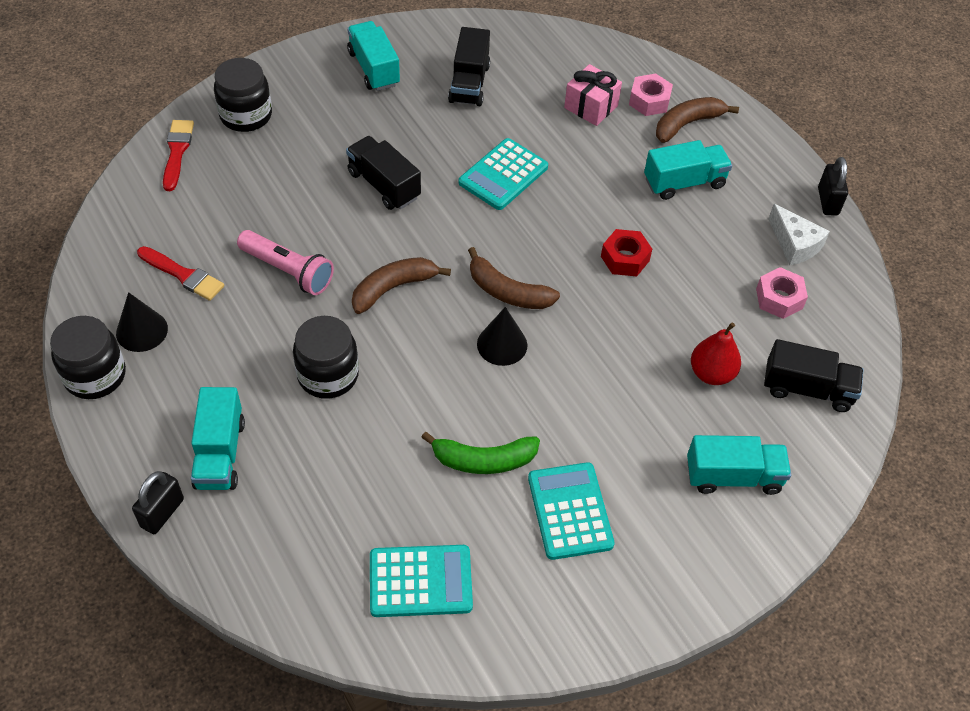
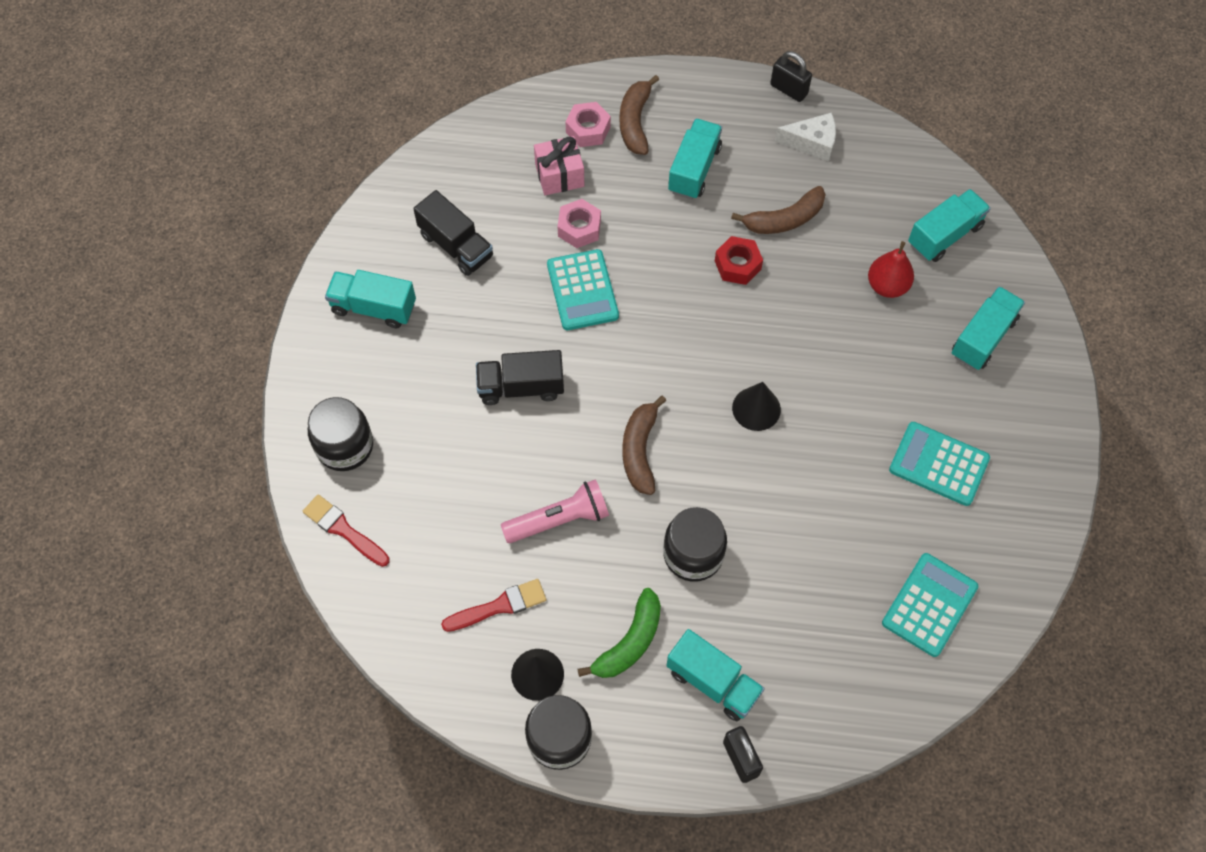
camera: 50 degrees left, 10 degrees up
(483, 460) = (854, 493): green banana -> green banana (629, 642)
(507, 292) = (707, 370): brown banana -> brown banana (784, 219)
(779, 298) = (853, 191): pink nut -> pink nut (579, 228)
(807, 389) = (944, 235): black truck -> turquoise truck

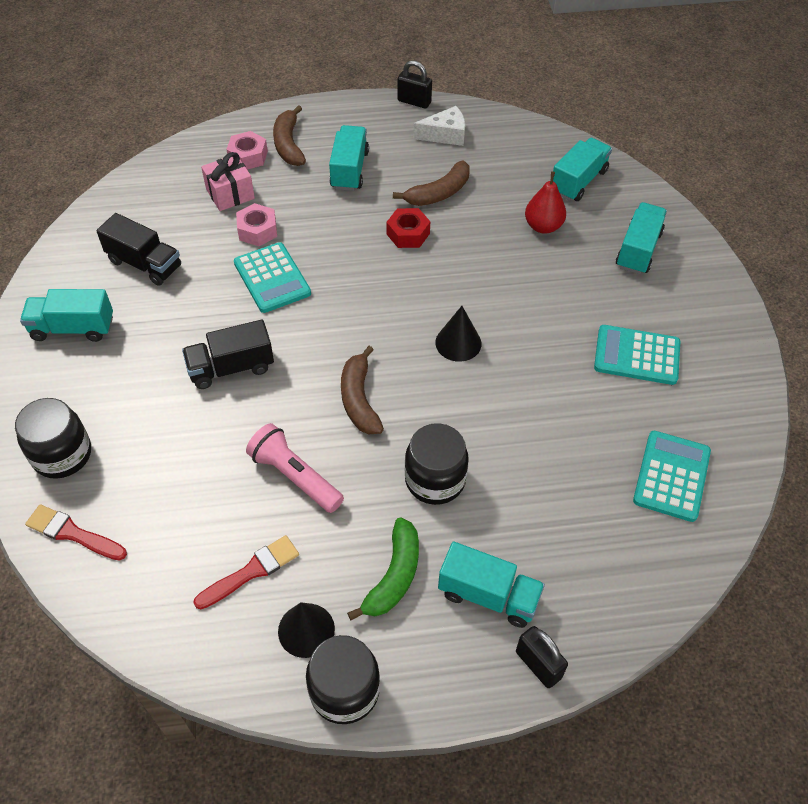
camera: 15 degrees left, 10 degrees down
(559, 519) = (295, 476): pink flashlight -> pink flashlight turned 105 degrees counterclockwise

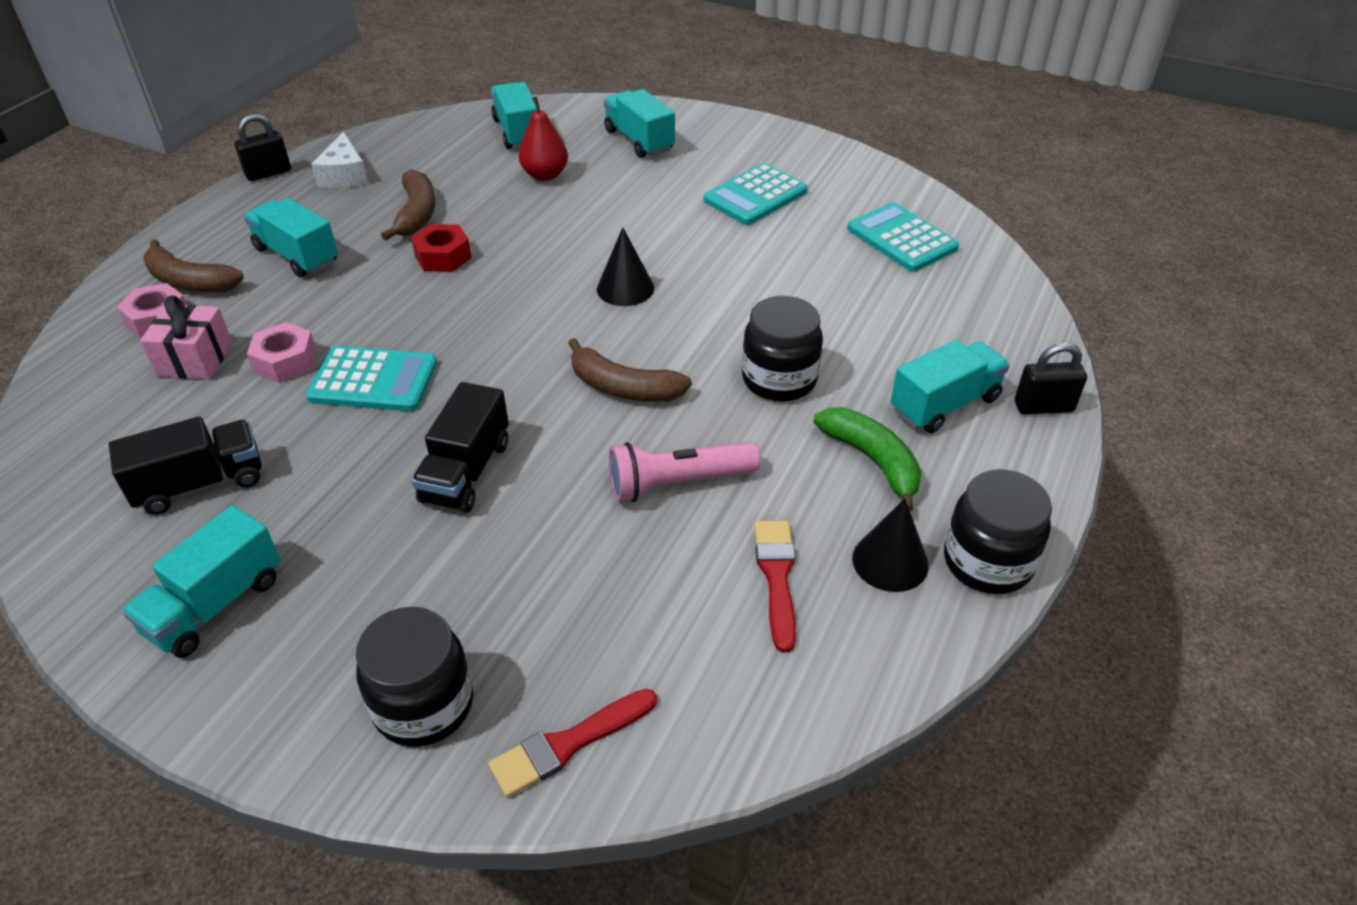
camera: 55 degrees left, 10 degrees down
(445, 135) = (345, 175): white cheese -> white cheese turned 150 degrees clockwise

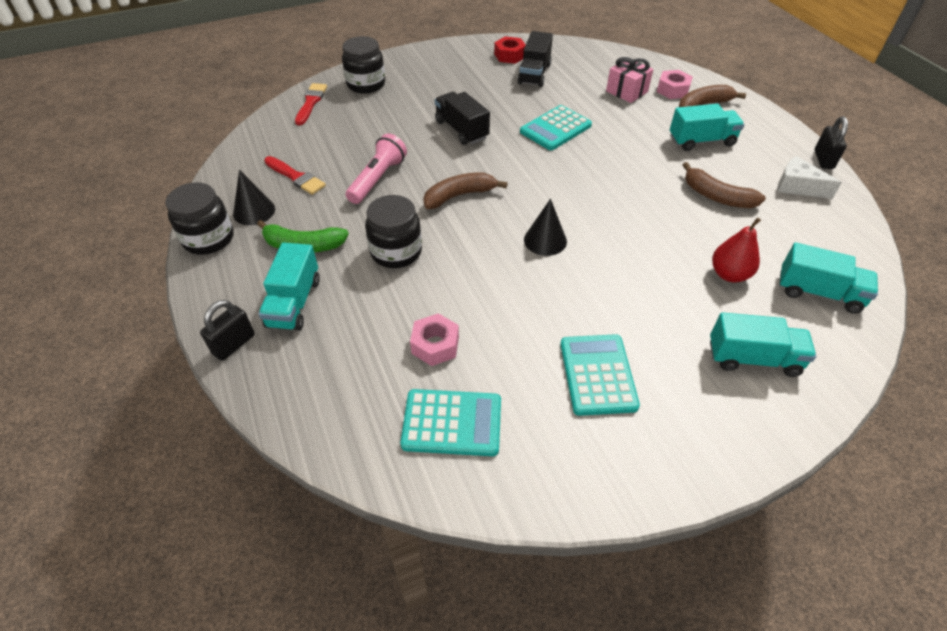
camera: 130 degrees right, 5 degrees up
(215, 605) = (464, 63): turquoise truck -> none
(285, 361) = (599, 112): pink nut -> pink nut (435, 345)
(443, 257) = (652, 187): red nut -> red nut (509, 55)

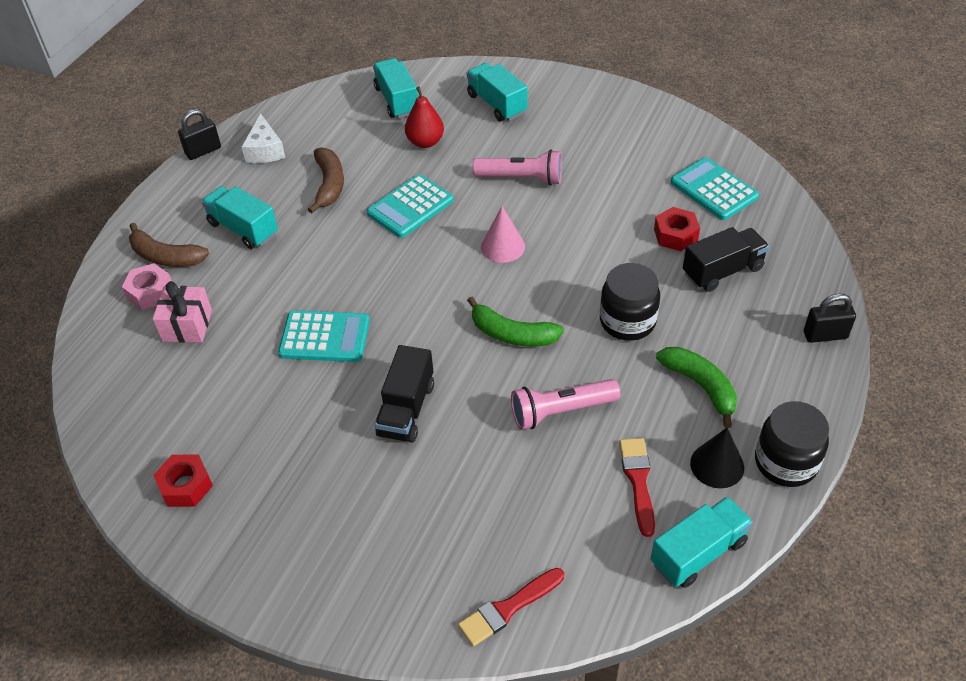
camera: 130 degrees left, 0 degrees up
(294, 302) = (751, 337): turquoise truck -> turquoise truck (698, 553)
(366, 84) = (407, 586): black jar -> none
(435, 345) = (675, 235): pink nut -> red nut
(459, 196) = (512, 334): brown banana -> green banana
(534, 74) = (216, 428): black truck -> black truck (722, 271)
(545, 240) = (502, 246): black cone -> pink cone
(597, 374) = (595, 154): turquoise calculator -> turquoise calculator (410, 207)
(615, 301) = (521, 178): none -> pink flashlight

